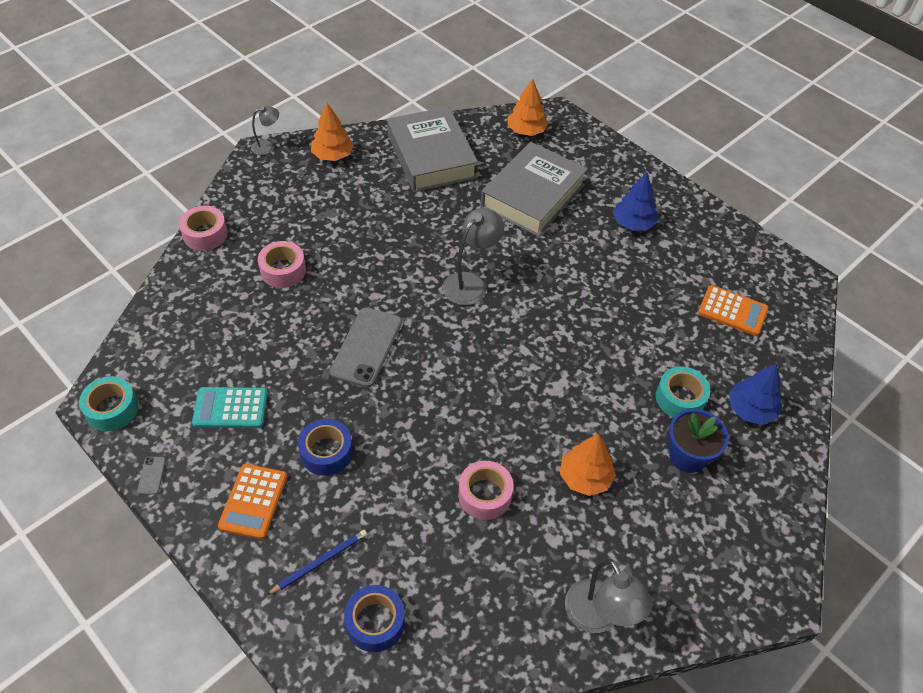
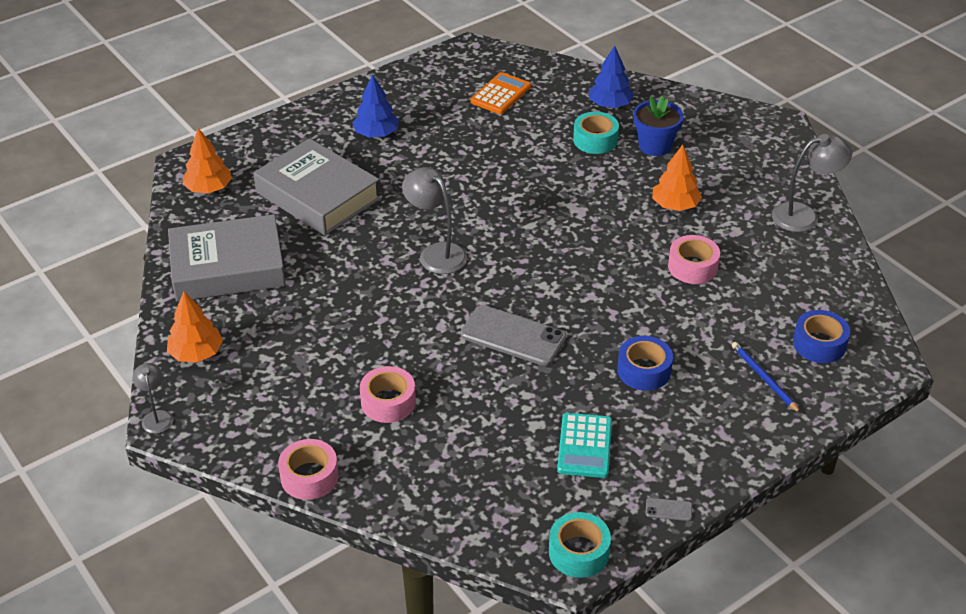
camera: 80 degrees left, 10 degrees down
(253, 501) = (700, 426): orange calculator -> none

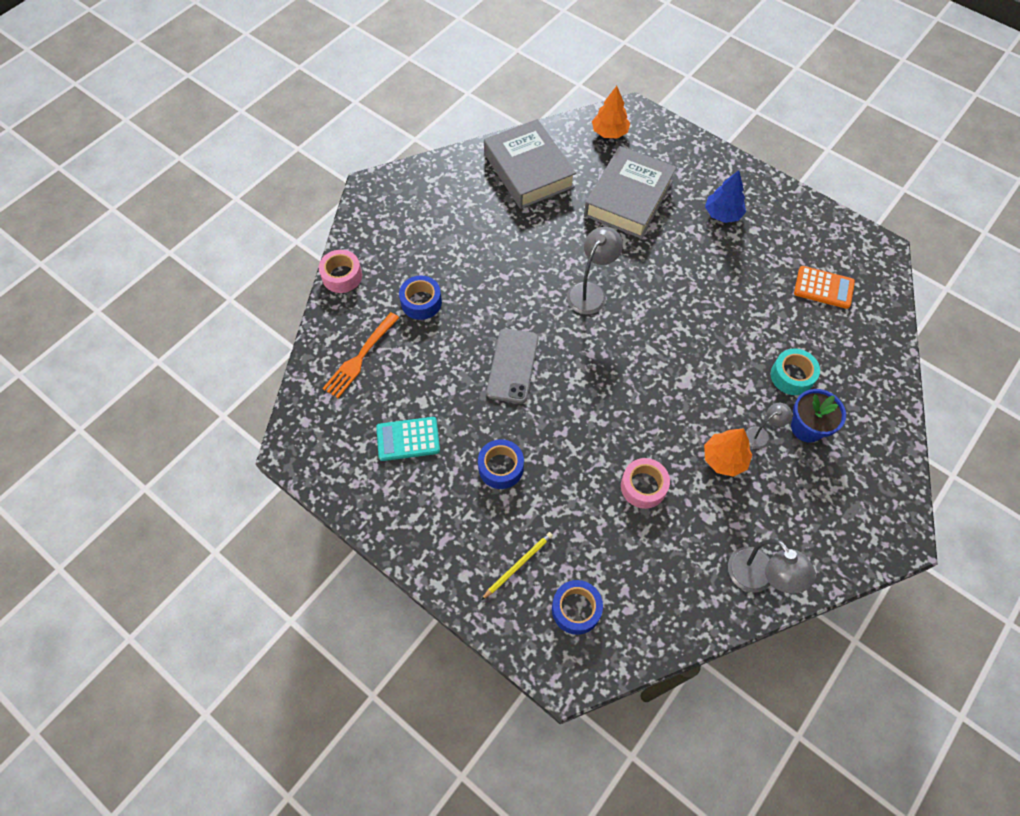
camera: 75 degrees right, 20 degrees up
(156, 416) = (376, 179): grey lamp -> grey lamp (761, 435)
(196, 353) = (438, 181): orange tree -> none
(388, 402) = (421, 302): pink tape -> blue tape
(450, 475) = (360, 357): none -> orange fork
(578, 552) = (305, 454): turquoise tape -> none
(610, 105) = (853, 378): blue tree -> none
(668, 509) = (356, 509): grey phone -> none
(764, 378) = (518, 565): blue pencil -> yellow pencil

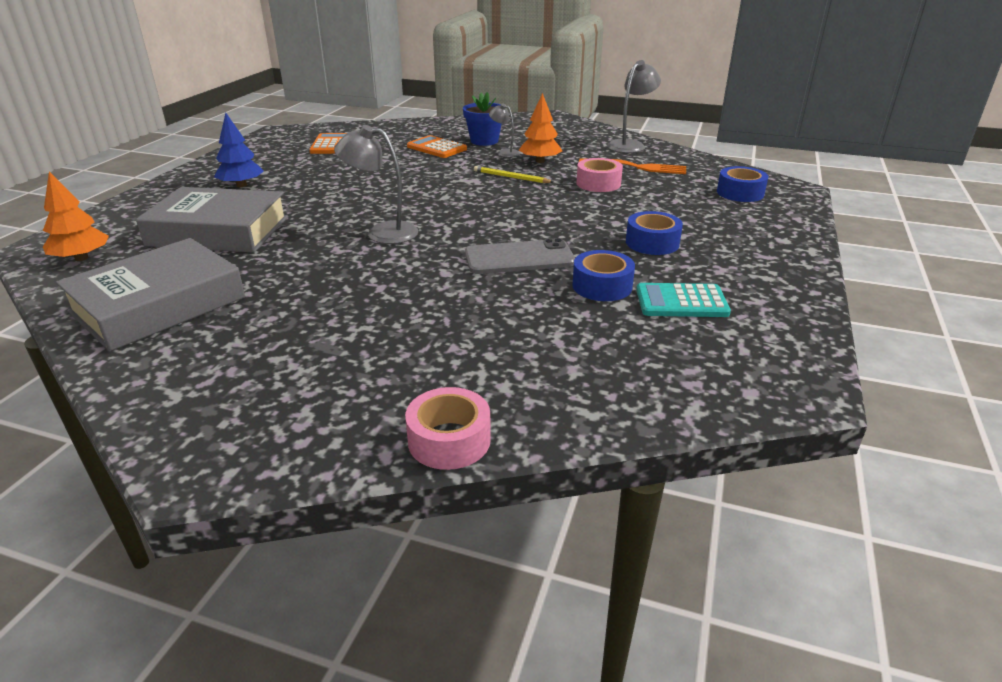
camera: 110 degrees left, 30 degrees down
(360, 357) = (599, 371): orange fork -> orange fork (637, 167)
(408, 439) = (681, 302): turquoise calculator -> turquoise calculator turned 120 degrees clockwise
(421, 302) = (461, 341): blue tape -> blue tape (602, 286)
(518, 565) = (737, 219): yellow pencil -> yellow pencil (511, 177)
(792, 376) = (436, 148): turquoise tape -> orange calculator

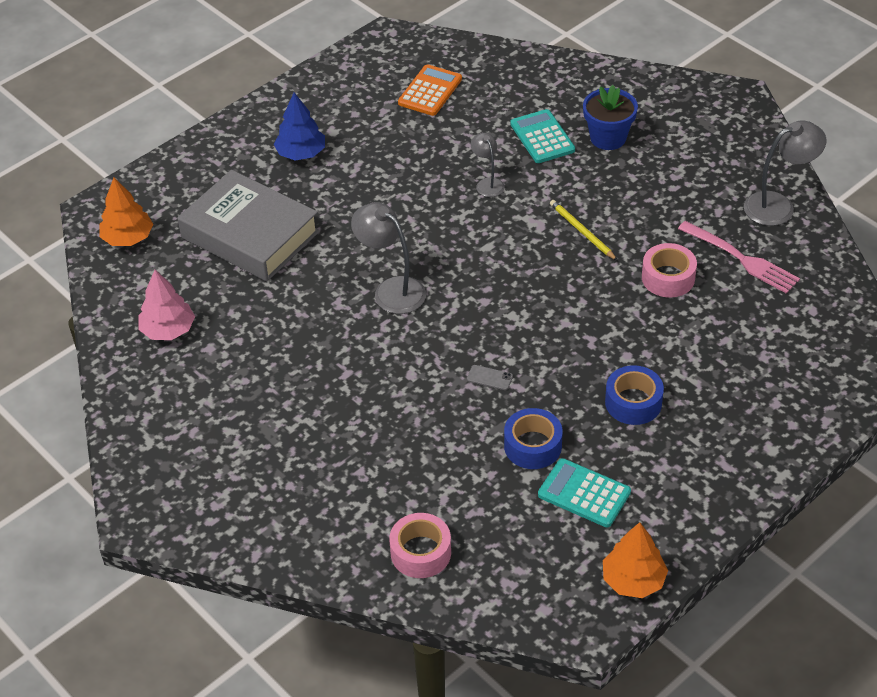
camera: 30 degrees right, 15 degrees up
(158, 305) = (168, 330): grey book -> pink tree
(436, 148) = (542, 137): orange calculator -> turquoise calculator
(449, 440) = (302, 560): pink tape -> pink tape (420, 552)
(504, 152) = (613, 174): grey lamp -> grey lamp (487, 183)
(519, 258) = (489, 378): grey phone -> grey phone, size x0.41
(540, 161) = (639, 207): orange tree -> orange tree (633, 580)
(637, 167) = (741, 259): orange fork -> pink fork
(740, 193) = (811, 353): blue tape -> none

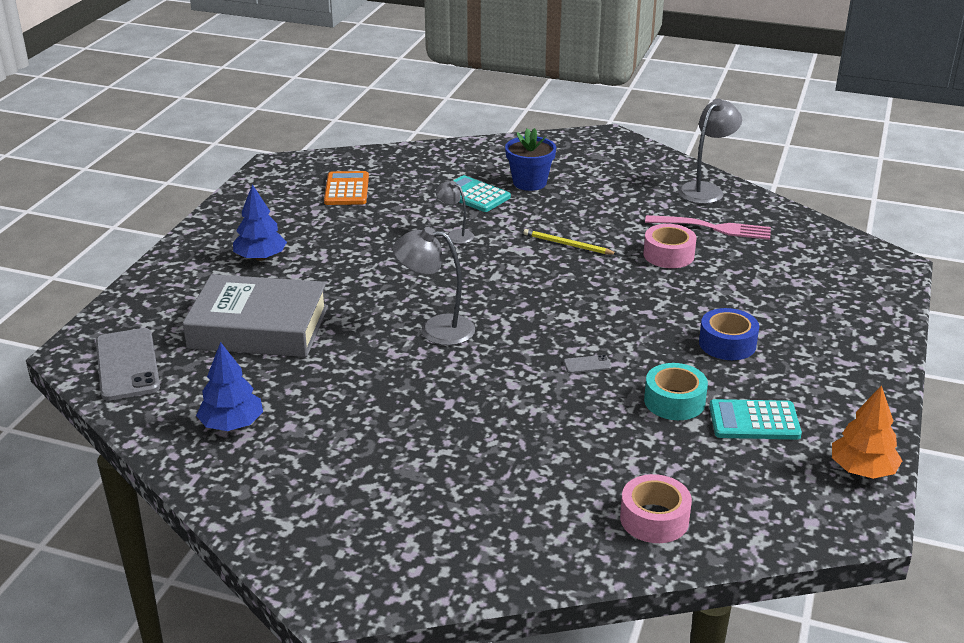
camera: 30 degrees left, 15 degrees down
(128, 238) = (127, 365): orange tree -> grey phone
(168, 330) = (232, 424): pink tree -> blue tree
(532, 446) = (674, 401): blue tape -> turquoise tape

